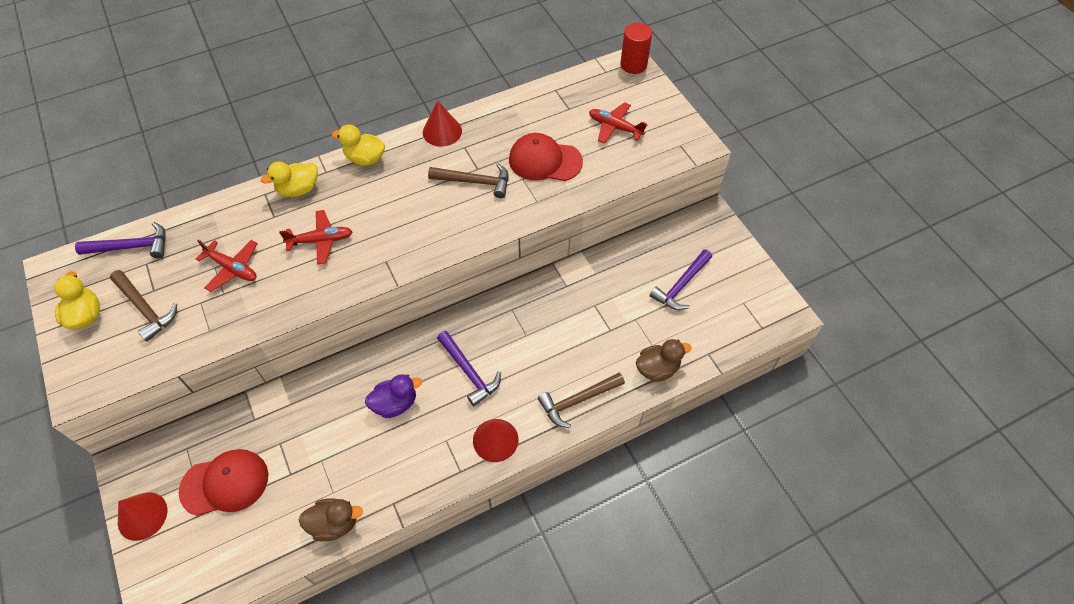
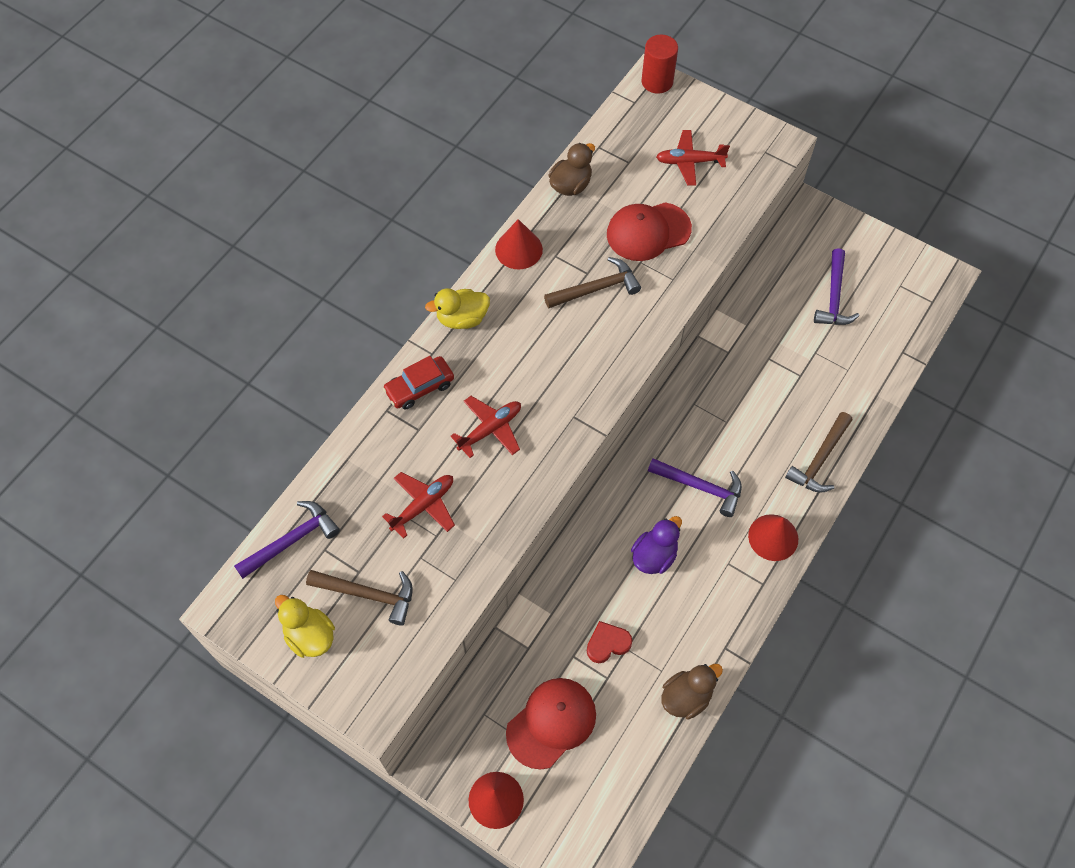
camera: 30 degrees left, 5 degrees up
(233, 268) = (423, 505): red plane -> red plane turned 45 degrees counterclockwise
(298, 189) = (419, 387): yellow duck -> red car
(310, 449) = (607, 643): none -> red heart
(657, 369) = (868, 390): brown duck -> brown duck (571, 185)

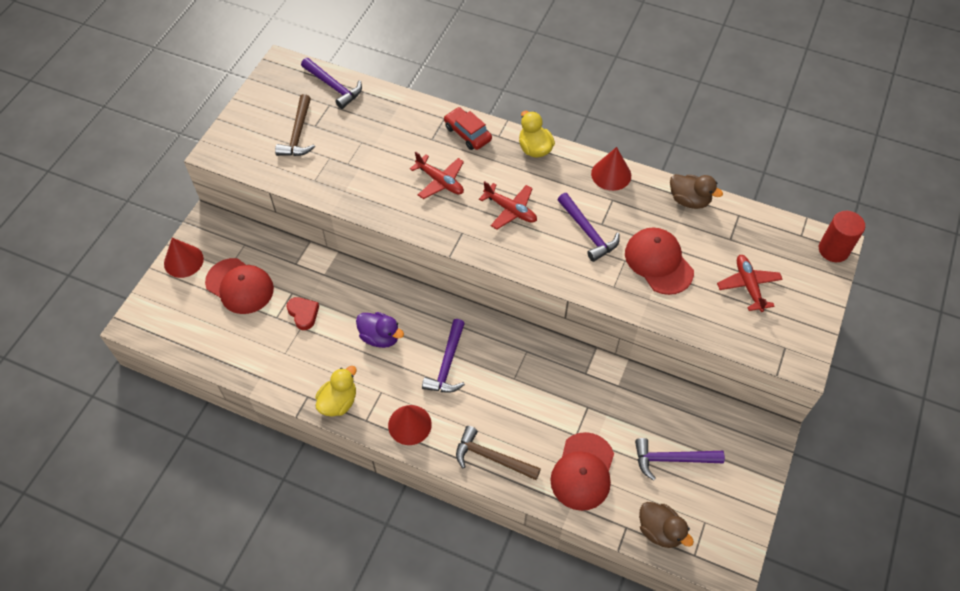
camera: 80 degrees right, 5 degrees down
(310, 635) = (266, 109): yellow duck -> yellow duck (338, 402)
(423, 505) = (370, 152): red plane -> red plane (510, 210)
(596, 288) = (587, 232): brown hammer -> purple hammer
(686, 697) = (265, 372): brown duck -> brown duck (660, 531)
(841, 377) = (583, 471): none -> red cap

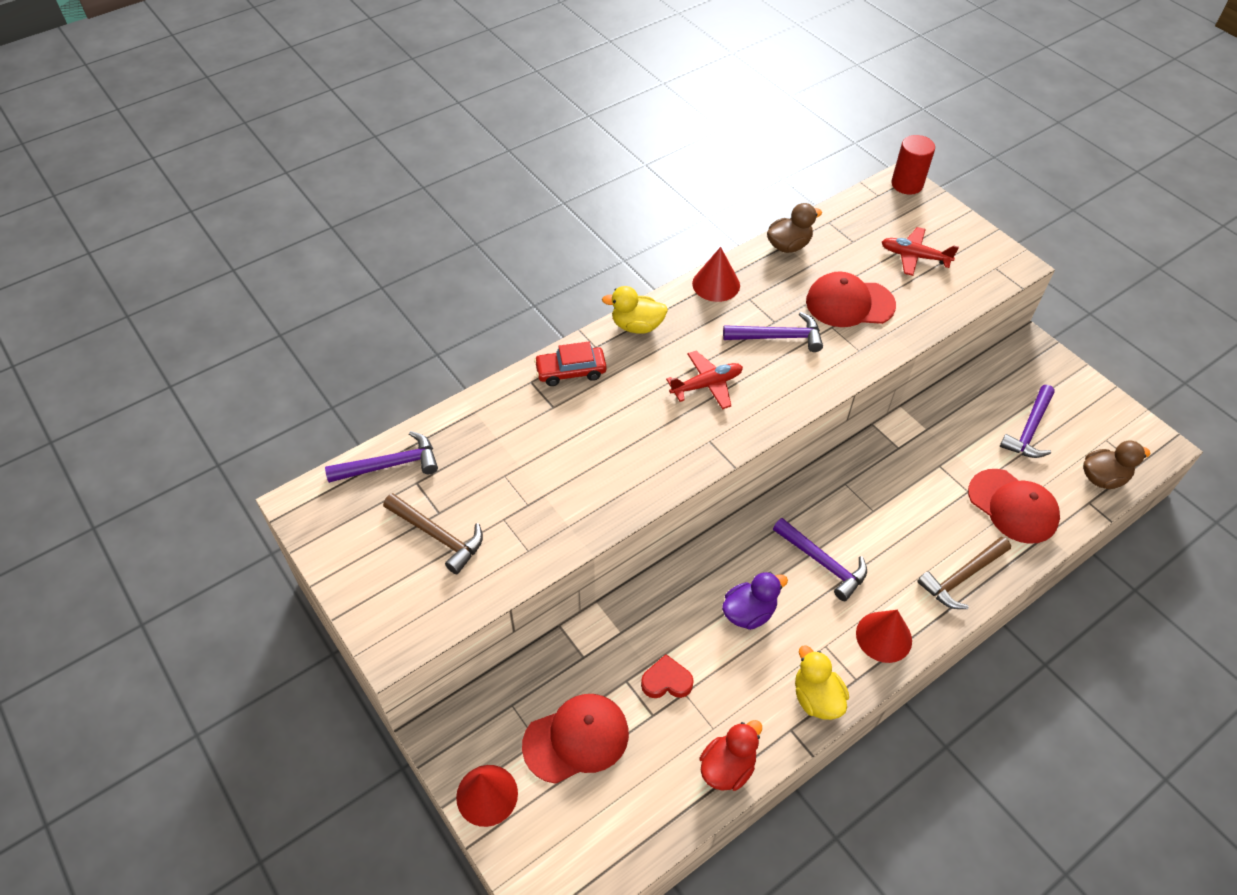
camera: 60 degrees left, 5 degrees down
(262, 372) = (727, 767): none -> red duck
(440, 181) = (622, 427): red plane -> none

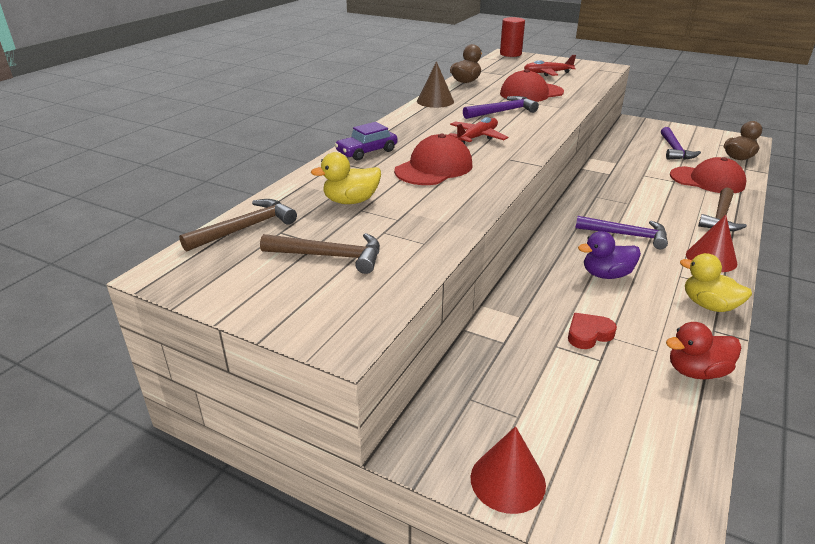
camera: 25 degrees left, 20 degrees down
(390, 465) = (245, 228): purple hammer -> brown hammer
(571, 371) = (367, 152): red car -> purple car
(576, 739) = (552, 401): red cap -> red cap (434, 168)
(637, 326) = (397, 125): yellow duck -> yellow duck (351, 201)
(716, 284) = (435, 101): red cone -> brown cone
(727, 767) = (696, 371): red duck -> red duck turned 120 degrees counterclockwise
(749, 612) = (606, 275): purple duck -> purple duck turned 135 degrees counterclockwise

